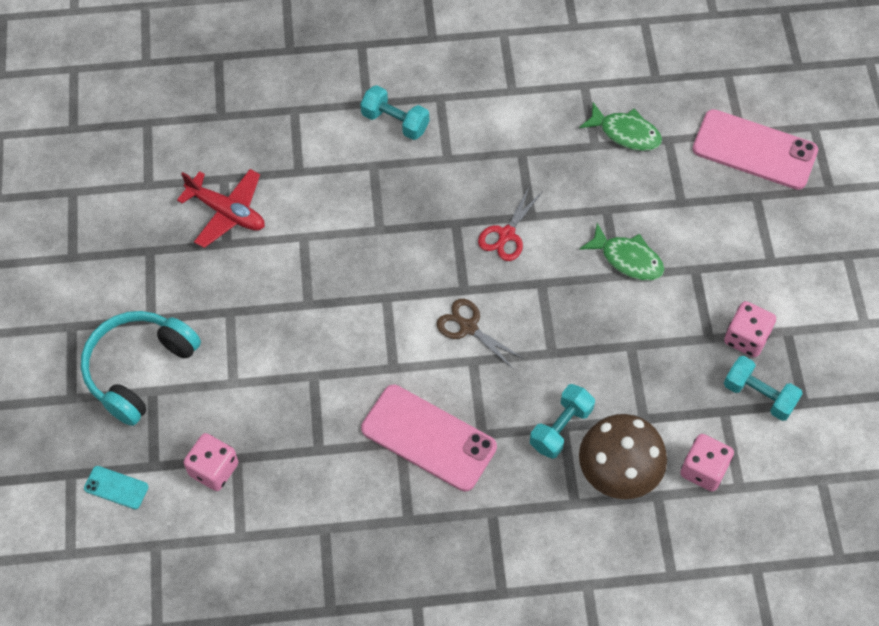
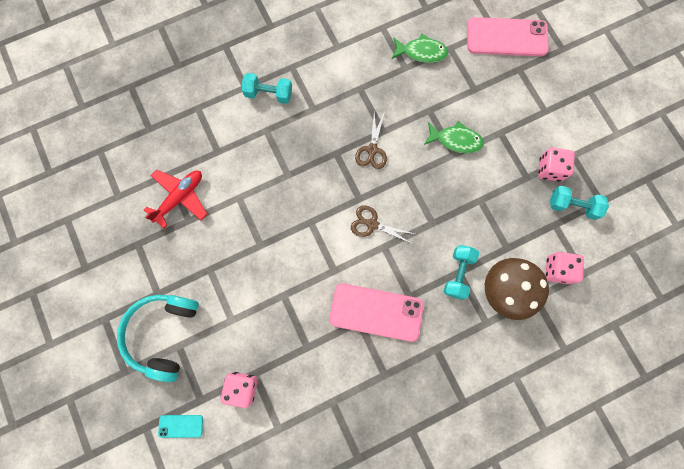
camera: 20 degrees left, 15 degrees up
(227, 212) = (180, 198): red plane -> red plane turned 60 degrees counterclockwise
(506, 235) = (372, 150): red scissors -> brown scissors

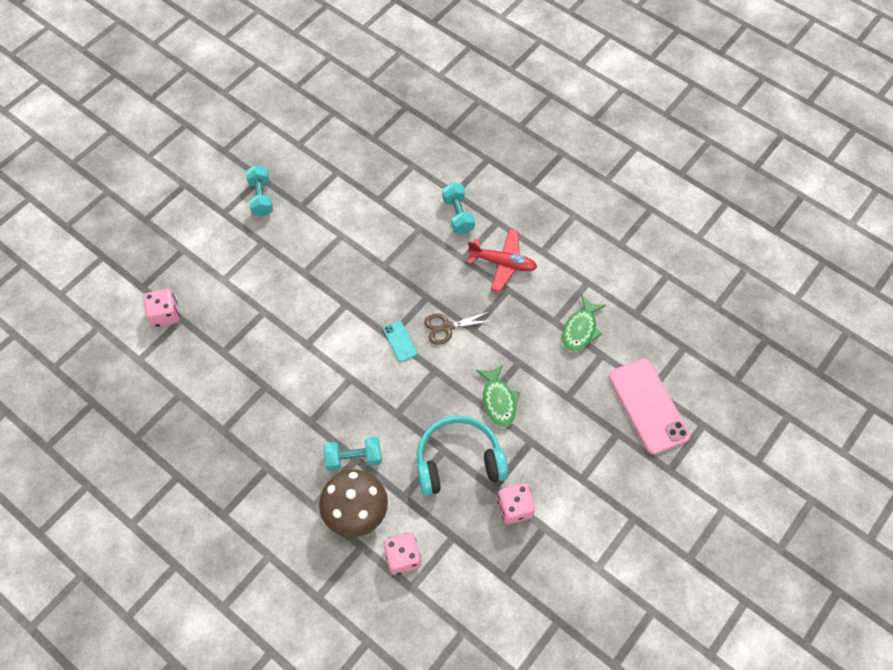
camera: 65 degrees right, 15 degrees down
(163, 334) = (189, 233): turquoise headphones -> turquoise headphones (458, 461)
(180, 198) = (319, 190): red plane -> red plane (502, 263)
(181, 426) = (114, 282): turquoise phone -> turquoise phone (400, 341)
(372, 224) = (369, 358): brown scissors -> none
(376, 312) = (281, 397): pink phone -> none
(421, 52) = (580, 329): green fish -> green fish turned 45 degrees clockwise
(572, 206) = (484, 548): turquoise dumbbell -> turquoise dumbbell (261, 197)

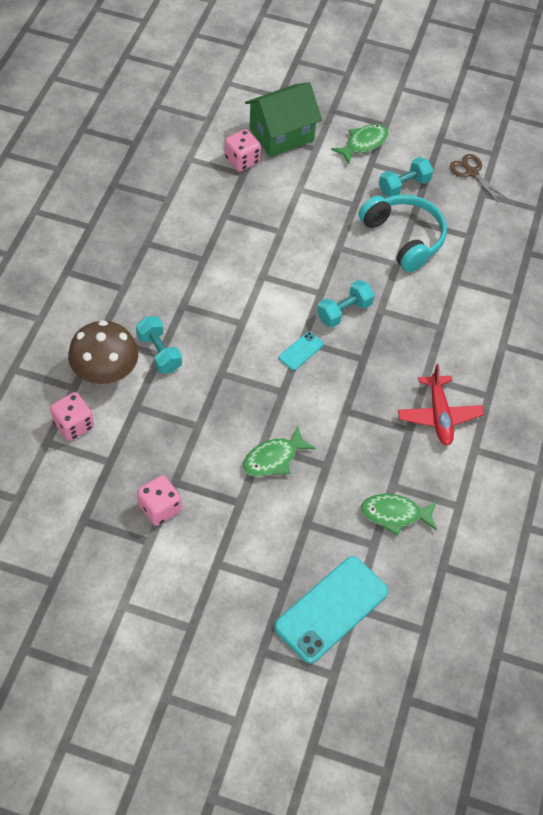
camera: 65 degrees right, 5 degrees down
(151, 271) = (281, 135): none -> green house
(197, 210) = (363, 144): none -> green fish
(446, 327) = (336, 387): brown scissors -> brown scissors (471, 172)
(458, 215) = (476, 356): turquoise dumbbell -> turquoise dumbbell (344, 312)
(458, 461) = (191, 442): turquoise headphones -> turquoise headphones (404, 238)
(648, 406) = (331, 609): pink phone -> turquoise phone

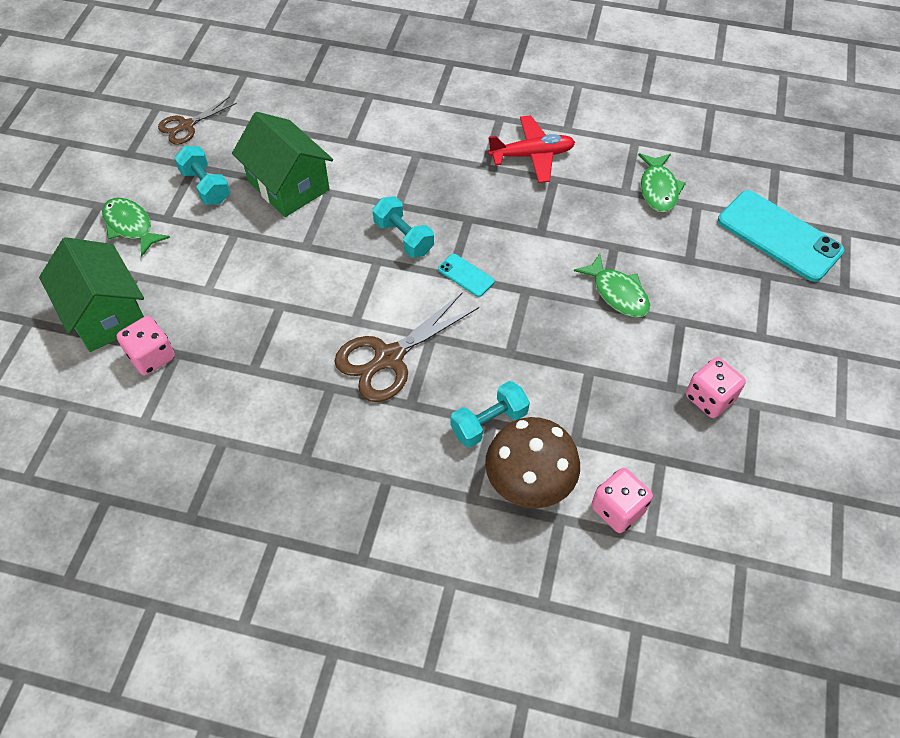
camera: 90 degrees left, 0 degrees up
(224, 295) = (388, 358): none -> brown scissors
(404, 238) = (288, 185): turquoise headphones -> green house

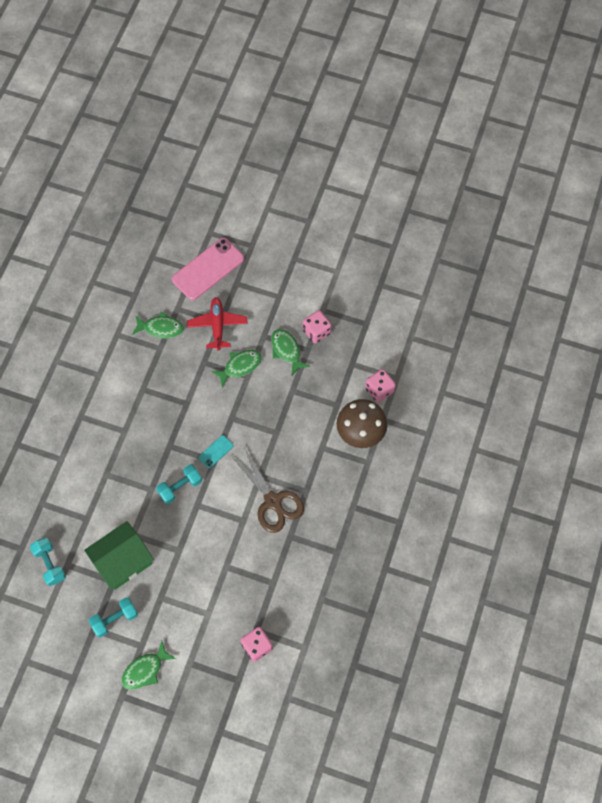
camera: 85 degrees left, 10 degrees up
(106, 314) = (220, 679): green house -> none
(186, 126) = (51, 637): brown scissors -> none
(489, 423) = (322, 449): turquoise dumbbell -> turquoise dumbbell (50, 564)
(532, 155) = (119, 400): red plane -> red plane (217, 325)
(662, 355) = (286, 350): none -> green fish
(779, 236) = (208, 269): turquoise phone -> pink phone

